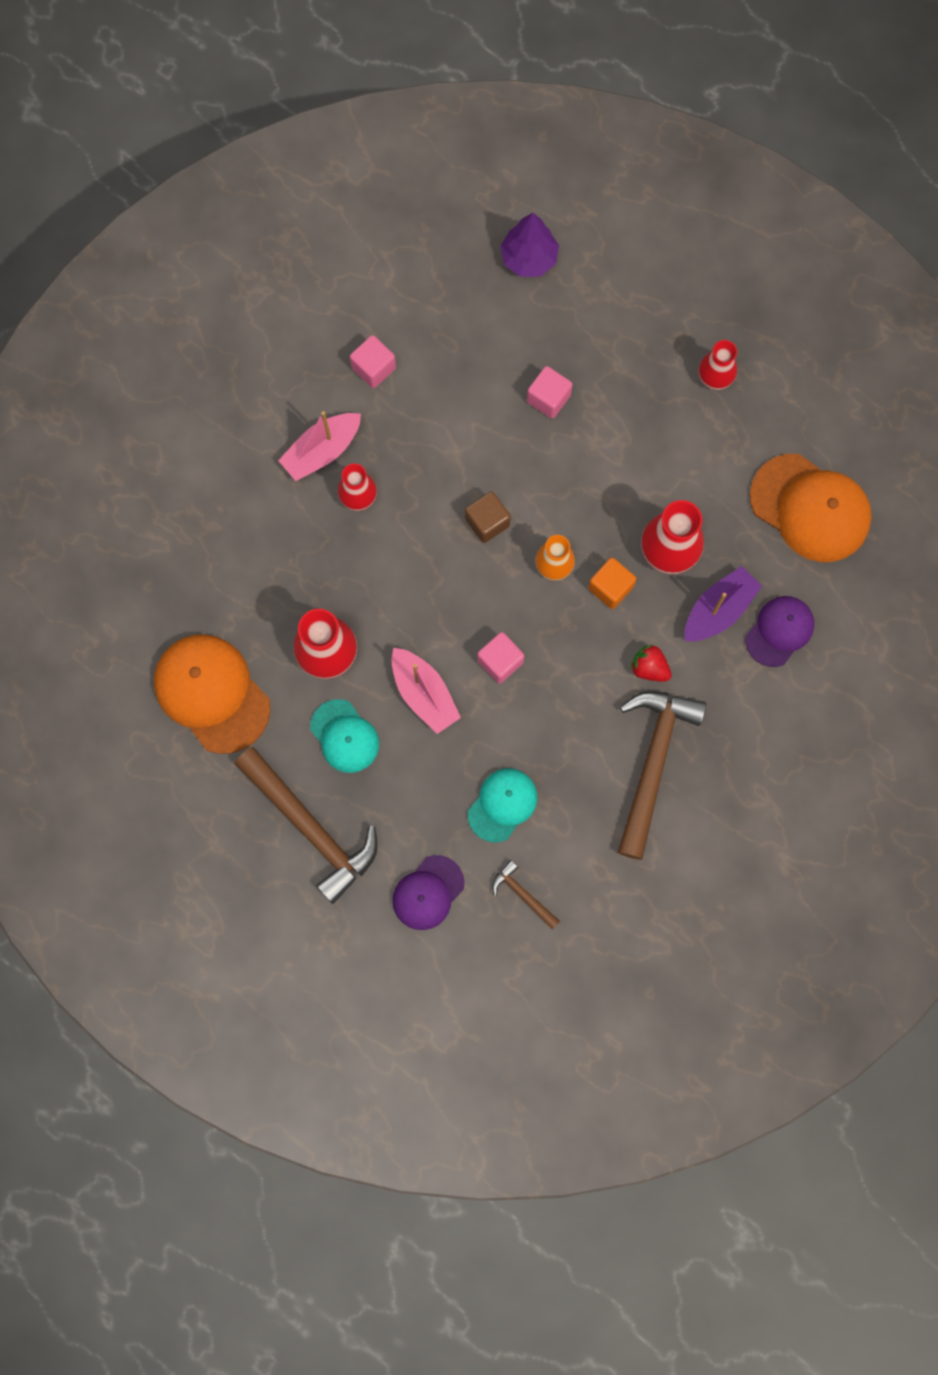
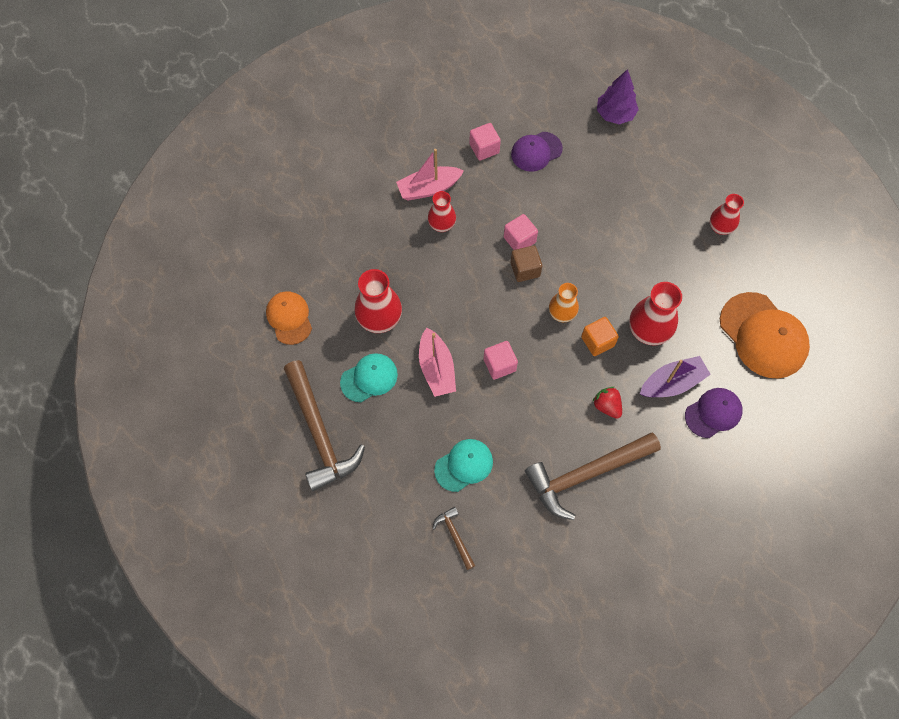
camera: 20 degrees right, 10 degrees down
(212, 693) = (289, 318): orange cap -> orange cap, size x0.60
(344, 736) = (369, 378): turquoise cap -> turquoise cap turned 105 degrees counterclockwise
(428, 893) = (385, 509): purple cap -> purple cap (536, 152)
(548, 398) = (597, 204): pink cube -> pink cube (519, 240)
(652, 763) = (586, 474): brown hammer -> brown hammer turned 150 degrees counterclockwise

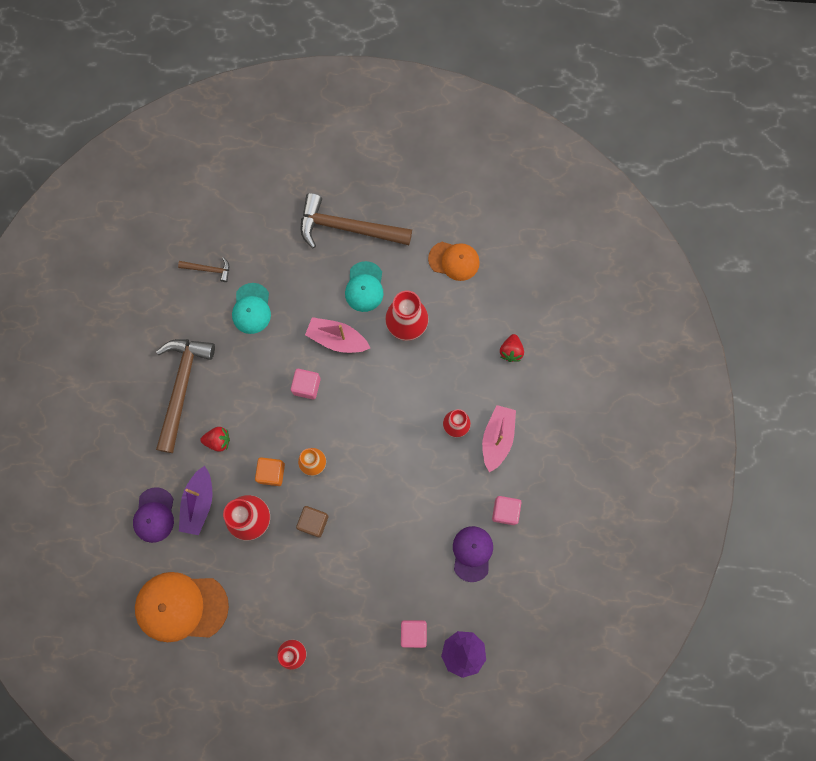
camera: 125 degrees right, 10 degrees up
(343, 222) = (511, 351): none -> red strawberry
(519, 240) = (399, 477): pink cube -> pink cube (413, 633)
(525, 269) = (370, 462): brown cube -> brown cube (313, 522)

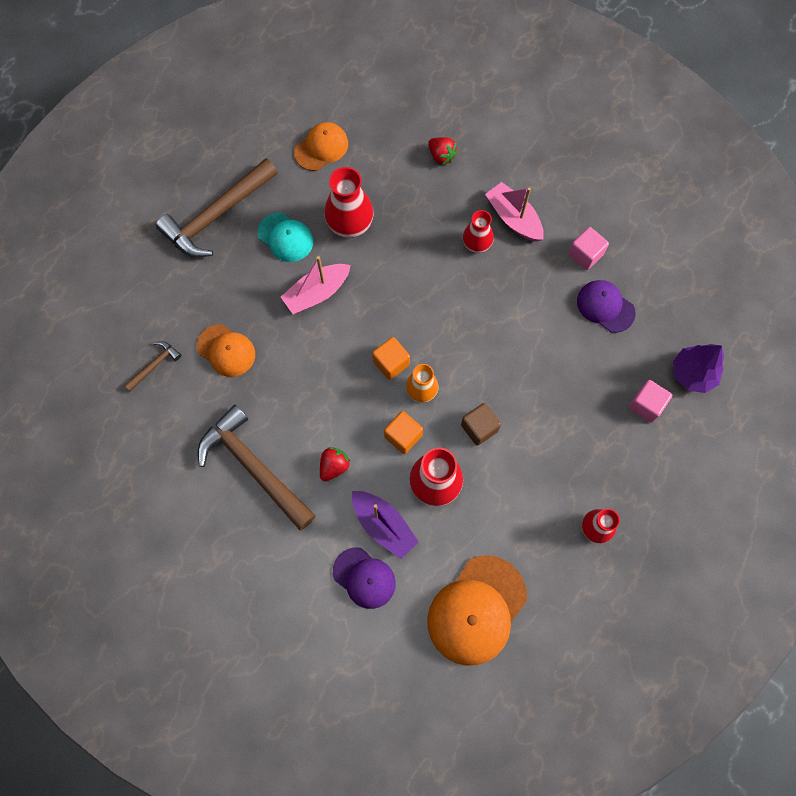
camera: 55 degrees left, 5 degrees down
(251, 308) = (226, 350): turquoise cap -> orange cap
(306, 386) = (342, 349): pink cube -> none
(320, 427) = (391, 363): none -> orange cube

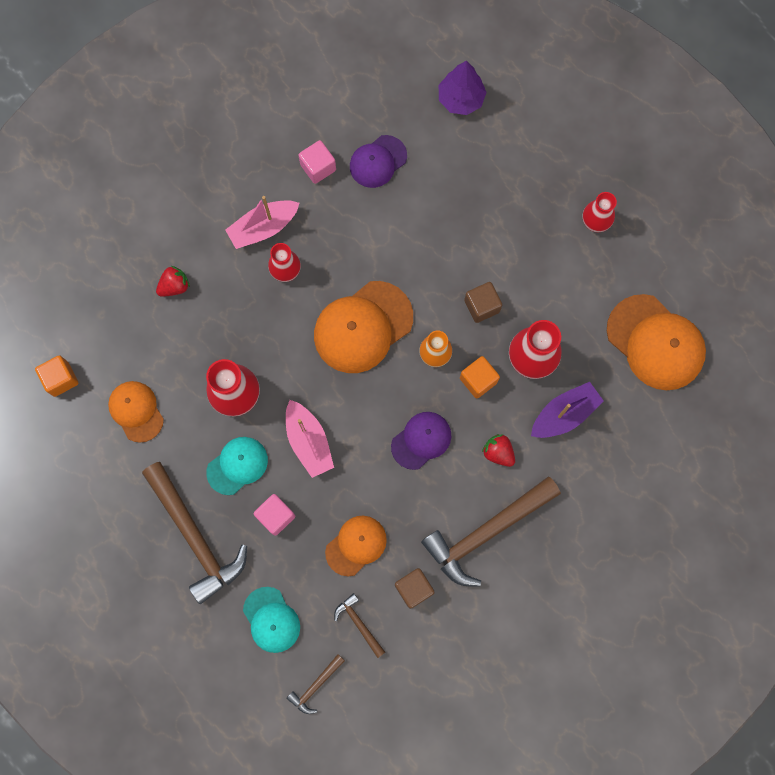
camera: 80 degrees left, 5 degrees up
(95, 338) = (315, 686): none -> brown hammer
(150, 290) = (271, 620): none -> turquoise cap
(192, 408) = (414, 588): none -> brown cube
(364, 578) = (612, 440): purple cap -> purple cap (421, 440)
(391, 363) = (400, 379): orange cube -> orange cube (61, 379)
(435, 321) = (363, 327): none -> orange cap
(646, 405) = (485, 148): pink cube -> pink cube (276, 516)

